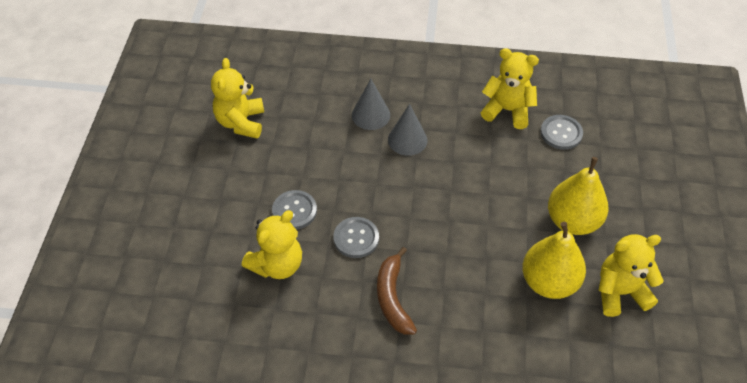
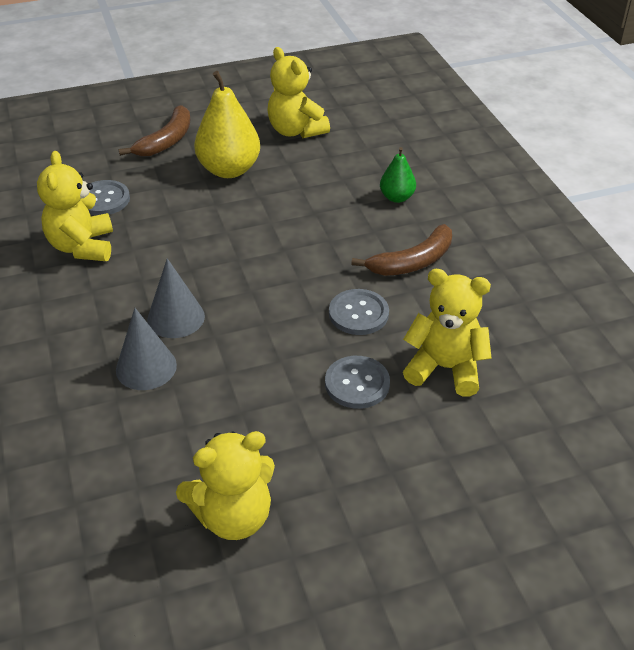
camera: 115 degrees left, 10 degrees down
(481, 326) = (397, 197): none -> green pear
(549, 282) = (314, 170): yellow pear -> none
(635, 192) = (166, 141): none -> brown banana

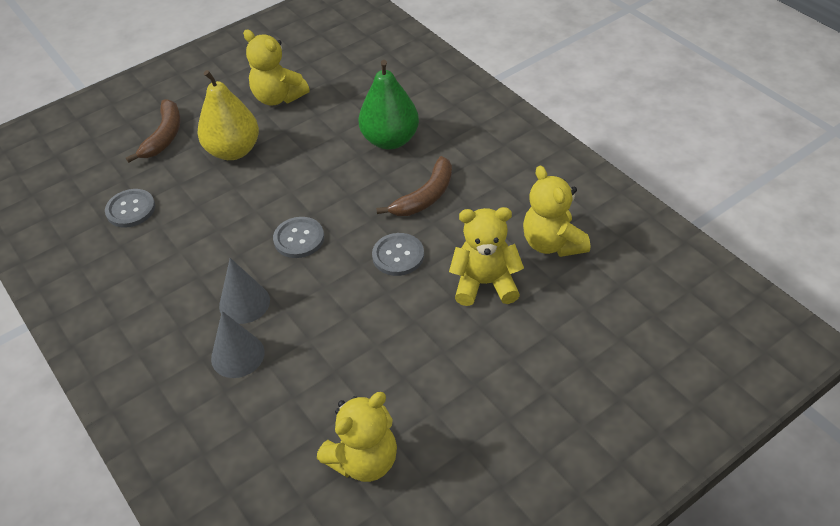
camera: 15 degrees left, 5 degrees up
(82, 246) = (131, 260): yellow teddy bear -> yellow teddy bear (552, 243)
(357, 383) = (420, 318): grey button -> grey button (299, 239)
(397, 197) = (390, 140): green pear -> green pear, size x1.86

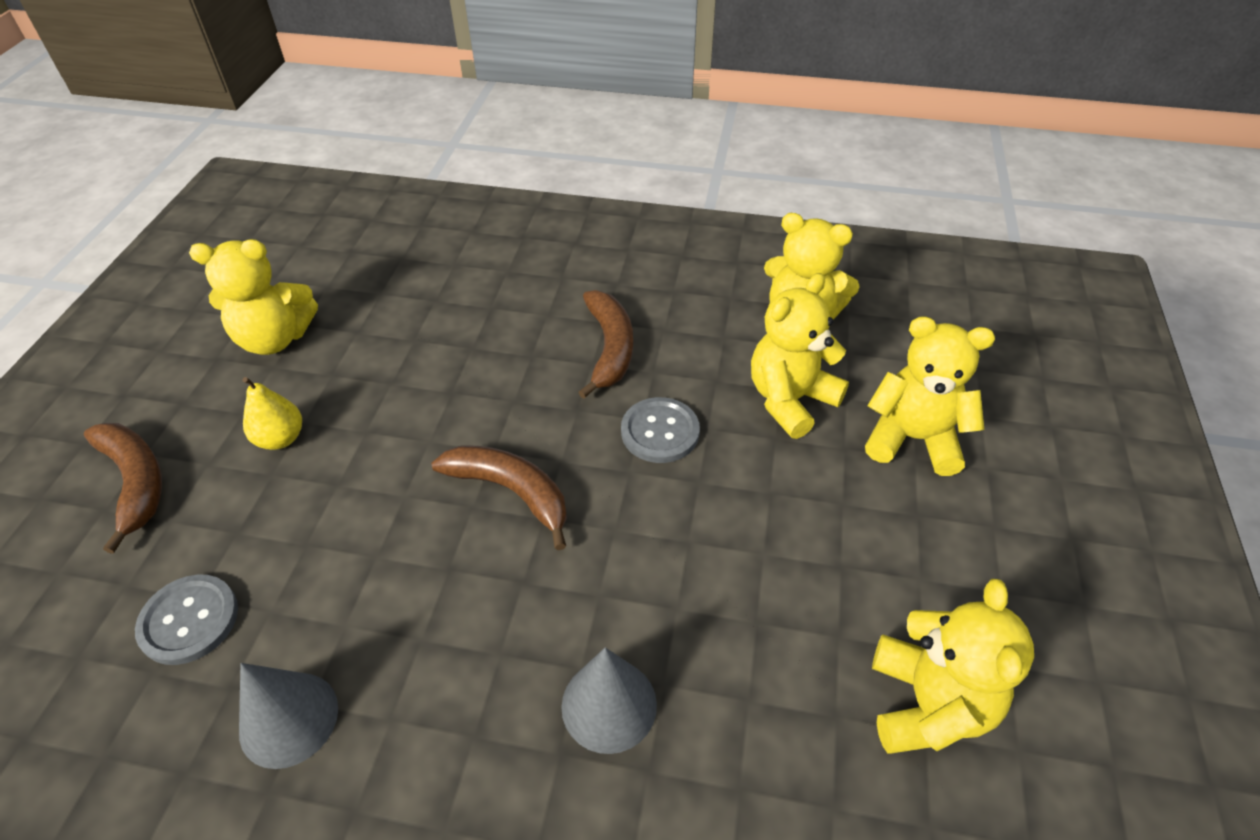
camera: 45 degrees left, 0 degrees up
(233, 151) = (281, 438): yellow pear -> yellow pear, size x0.54
(244, 303) = (534, 626): grey cone -> grey cone (289, 719)
(299, 239) = (511, 492): grey button -> brown banana
(390, 140) = (491, 311): green pear -> none
(525, 348) = (912, 439): none -> yellow teddy bear

